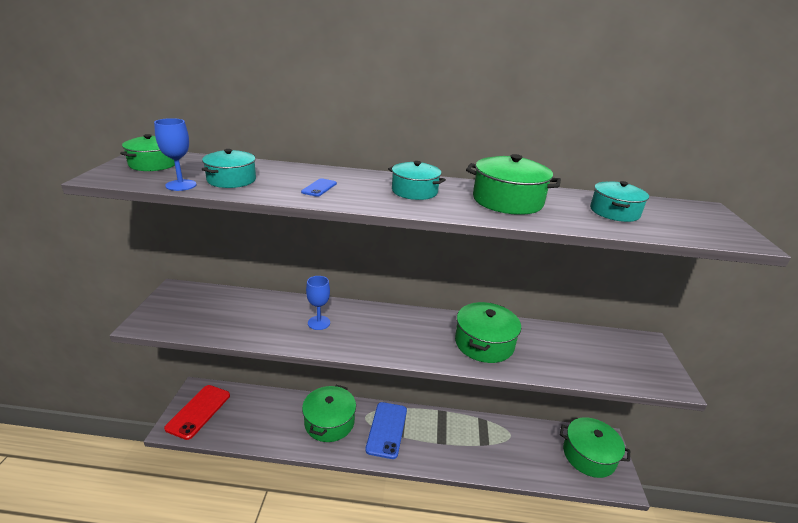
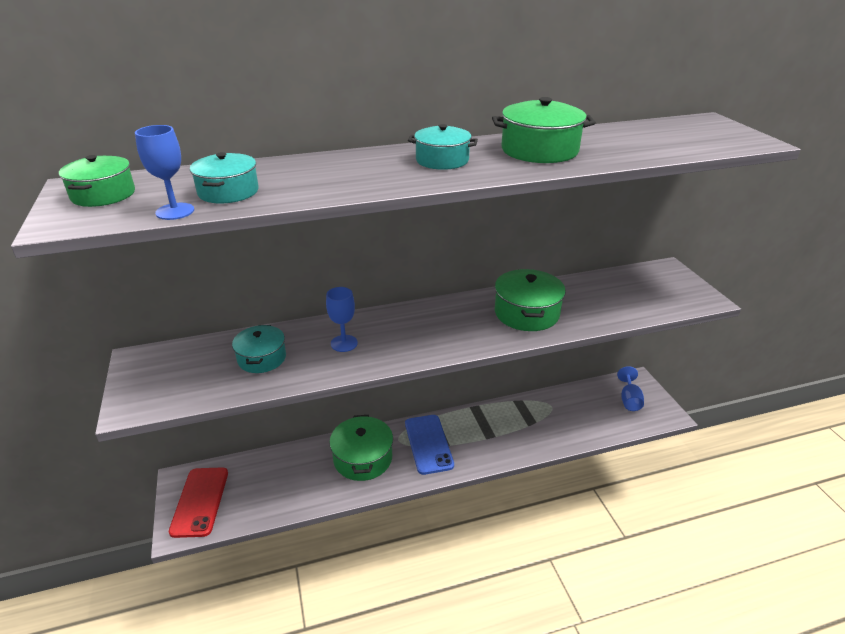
camera: 20 degrees left, 5 degrees up
(319, 188) = (339, 178): blue phone -> none
(589, 455) = (629, 399): green pot -> blue goblet
(614, 212) = (640, 140): turquoise pot -> turquoise pot (262, 358)

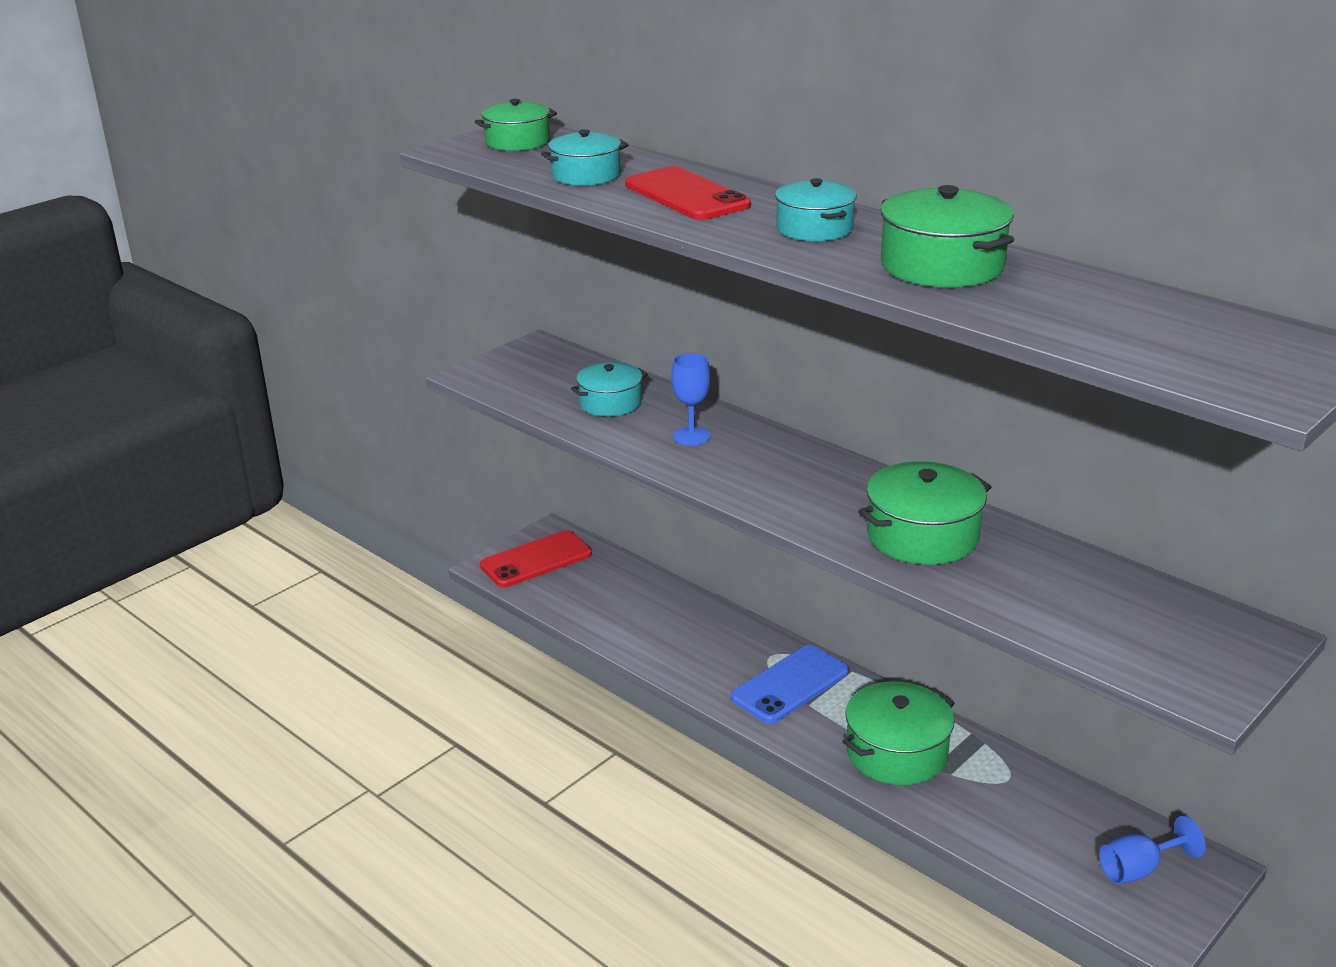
camera: 60 degrees right, 5 degrees down
(175, 211) = (519, 173): blue goblet -> none
(327, 175) = (686, 195): none -> red phone
(363, 458) = (708, 641): green pot -> green pot (896, 752)

